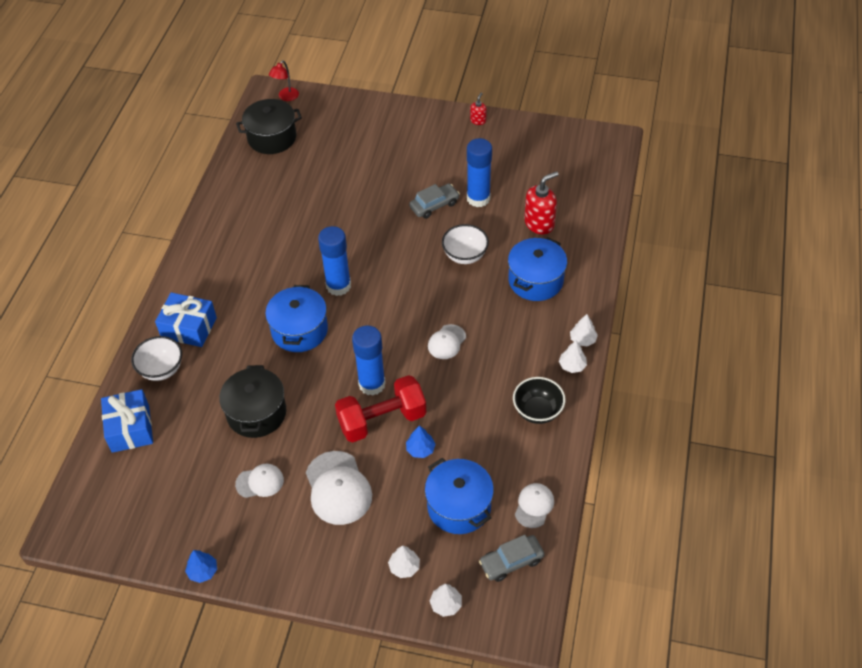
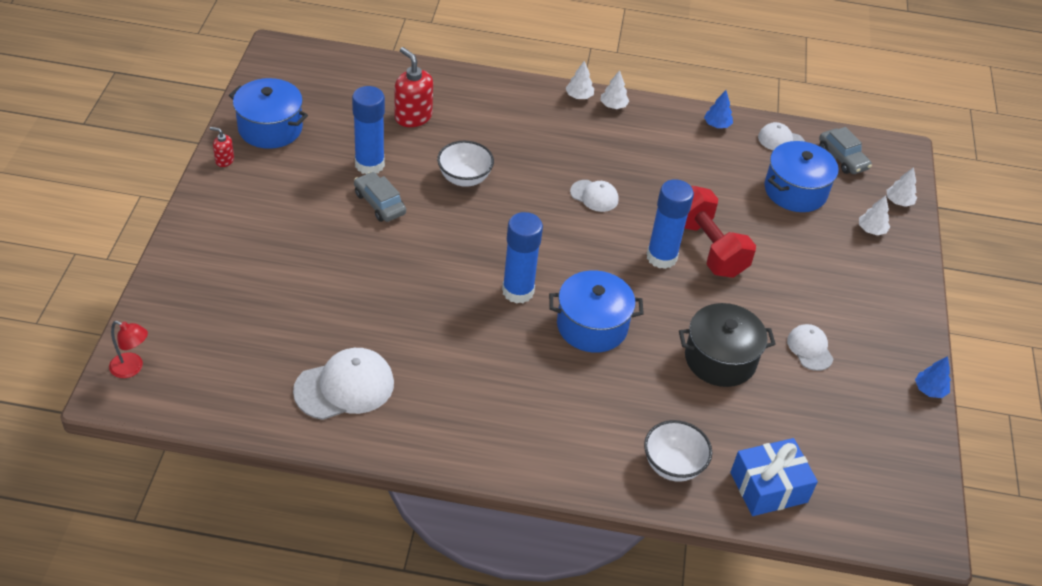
camera: 100 degrees left, 5 degrees down
(189, 328) = (601, 443): blue gift -> none
(272, 138) = (226, 379): black pot -> none
(338, 488) = (799, 282): white cap -> white cap (345, 387)
(420, 449) = (737, 218): blue tree -> blue tree (717, 125)
(535, 280) = (500, 124): blue pot -> blue pot (270, 128)
(537, 411) = (673, 132): black bowl -> none

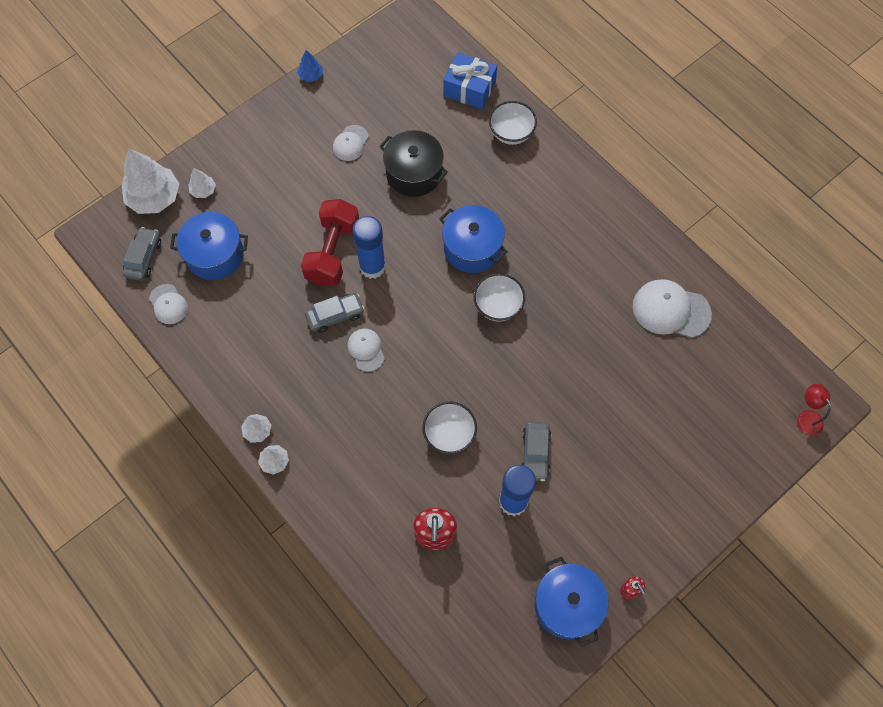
camera: 135 degrees left, 20 degrees up
(518, 291) = (498, 306): blue glue stick -> white bowl
(648, 205) = (335, 315): none -> grey car
(717, 125) = (198, 353): blue tree -> none
(899, 201) = (154, 197): white tree -> white tree, size x2.09

